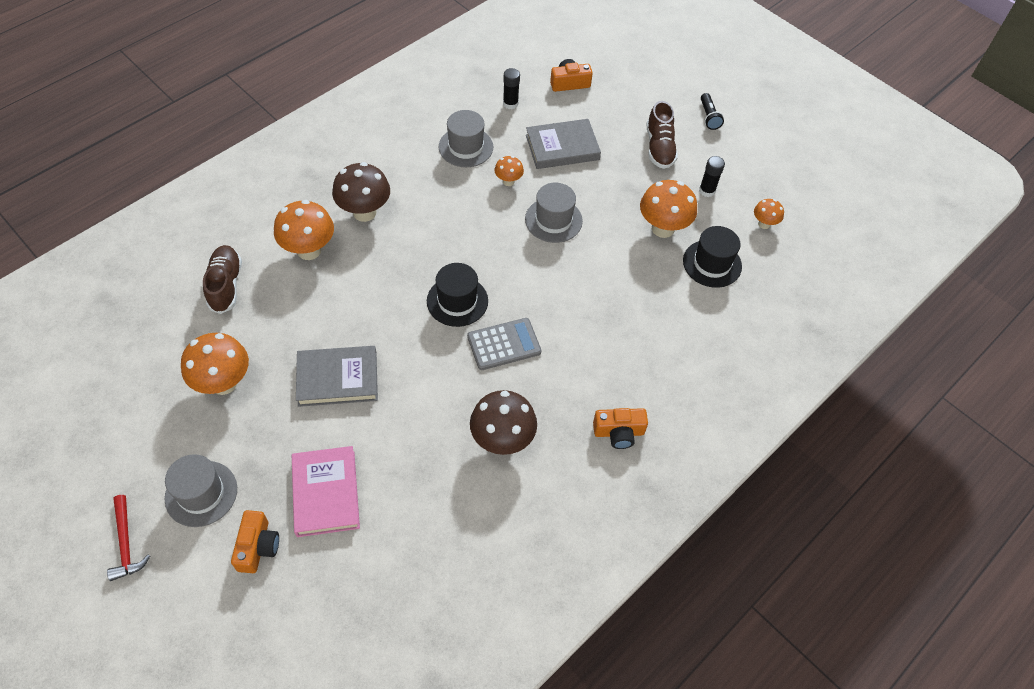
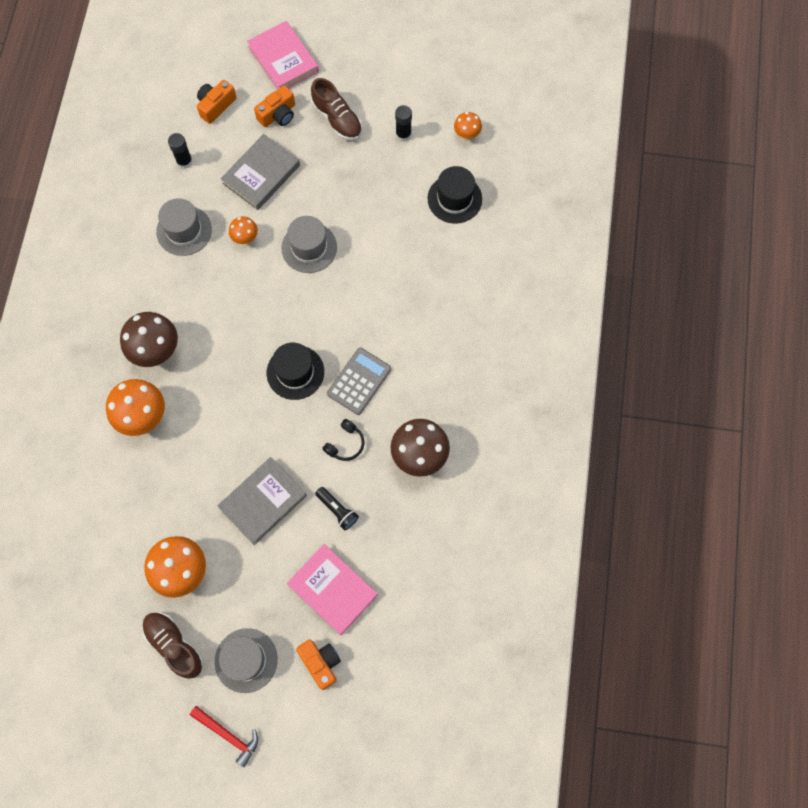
camera: 35 degrees left, 15 degrees up
(225, 285) = (106, 495): brown shoe -> brown shoe (174, 645)
(447, 384) = (345, 443): none -> black headphones
(619, 432) = (492, 387): orange camera -> orange camera (278, 114)
(651, 84) = (283, 59): none -> pink book
(662, 228) = (396, 194): orange mushroom -> none
(709, 117) = (353, 60): black flashlight -> black flashlight (337, 510)

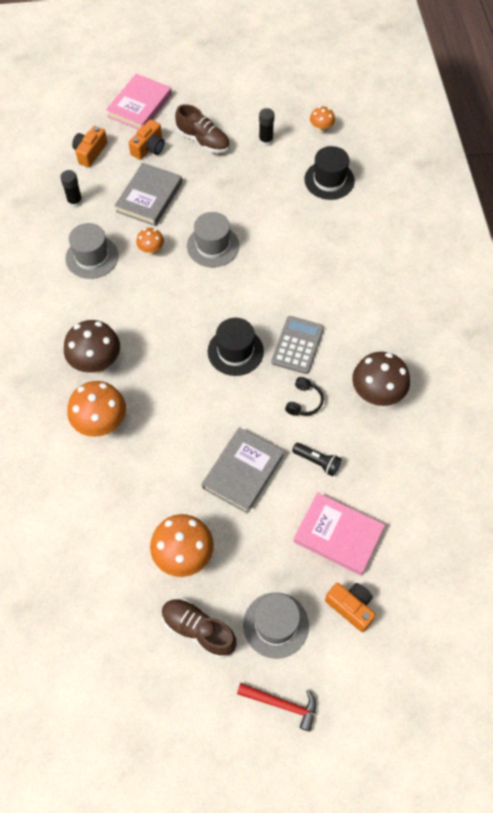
camera: 15 degrees left, 10 degrees down
(283, 59) = (139, 105): pink book -> pink book turned 75 degrees clockwise

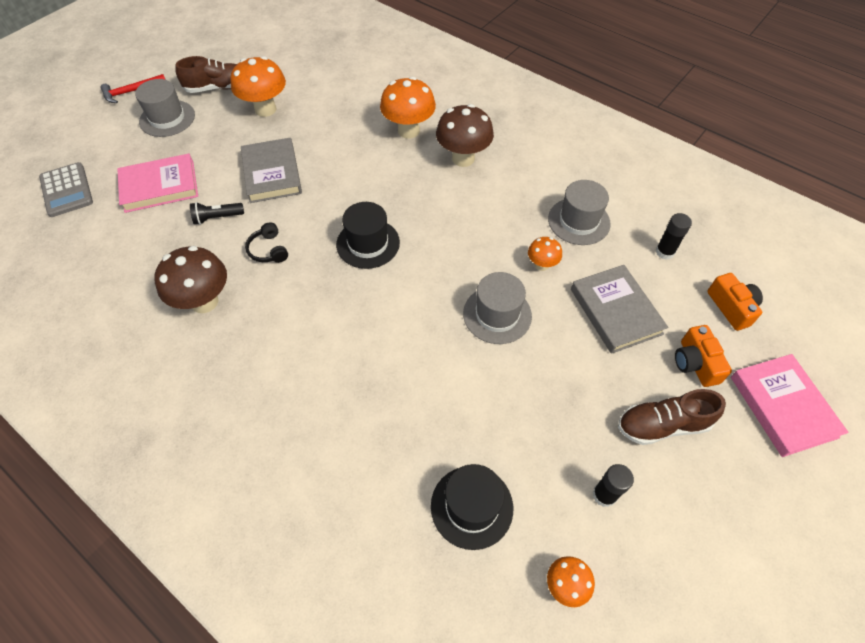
camera: 135 degrees right, 5 degrees down
(297, 345) = (318, 289): grey calculator -> grey calculator (66, 190)
(351, 607) = (118, 157): orange camera -> none

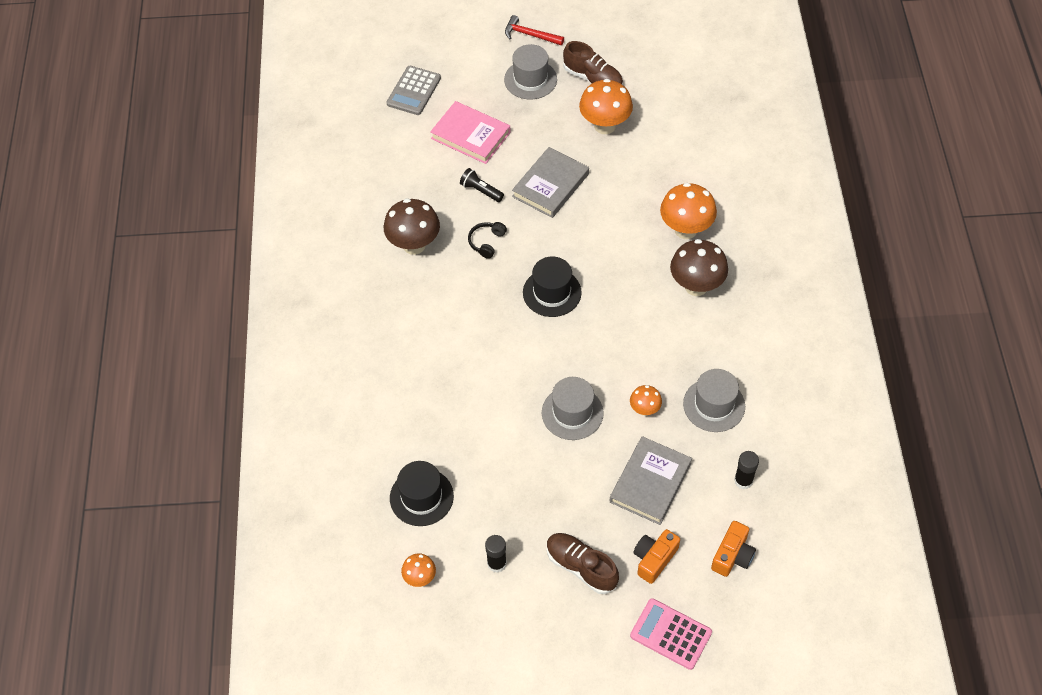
camera: 50 degrees right, 0 degrees up
(783, 406) = (670, 634): pink book -> pink calculator

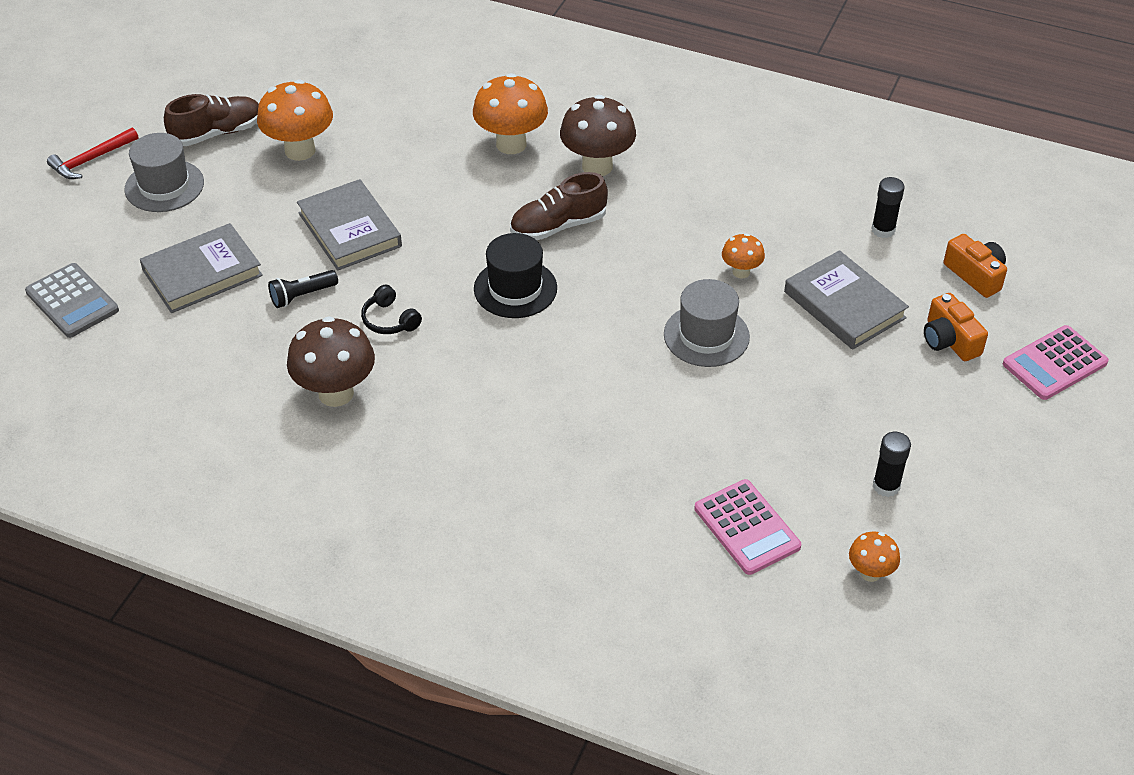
camera: 65 degrees left, 10 degrees down
(421, 497) = (747, 527): black hat -> pink calculator
(470, 135) = (202, 273): pink book -> grey book
(581, 567) = (929, 408): brown shoe -> brown shoe (558, 226)
(714, 405) = (769, 214): grey hat -> none

